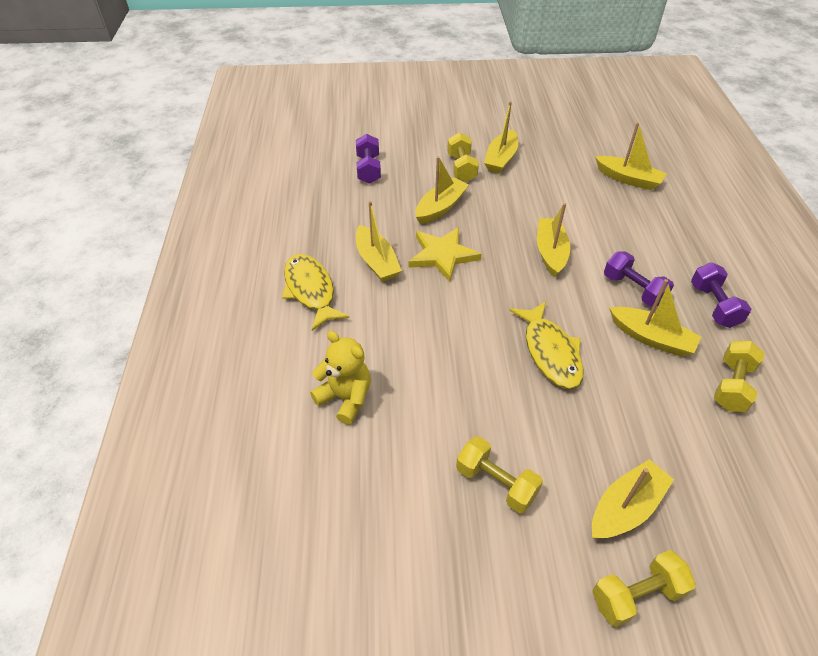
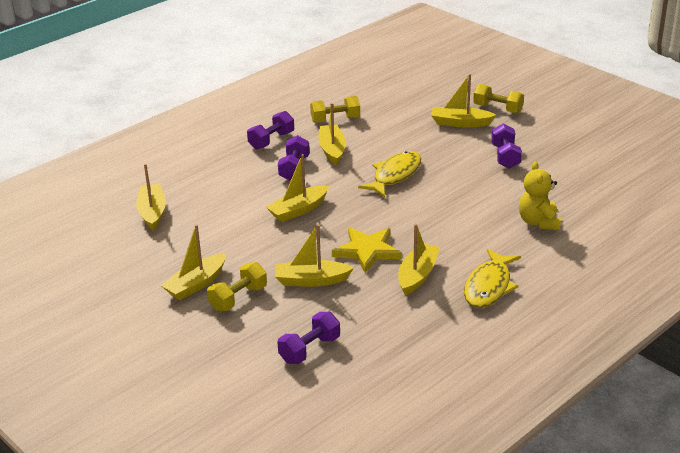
camera: 130 degrees left, 15 degrees down
(496, 483) = (505, 156): yellow dumbbell -> purple dumbbell
(501, 159) = (196, 284): yellow boat -> yellow boat turned 150 degrees clockwise

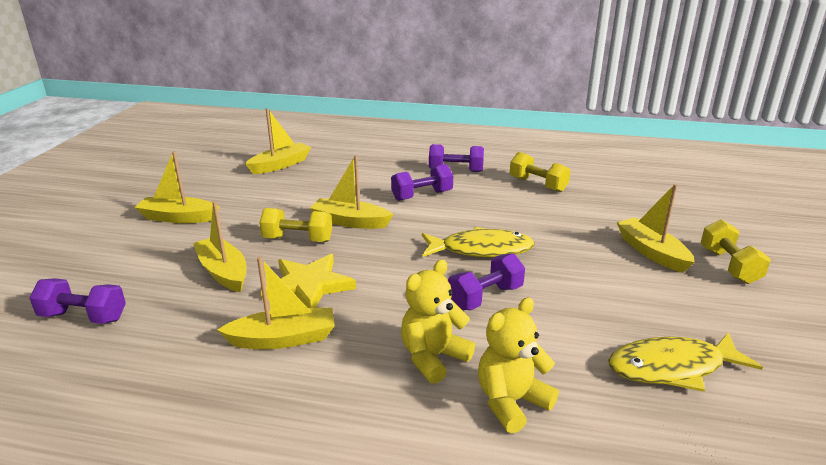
camera: 55 degrees right, 5 degrees down
(238, 298) = (165, 245): yellow dumbbell -> yellow dumbbell (298, 239)
(332, 150) = (480, 201): yellow boat -> none
(484, 231) = (433, 357): none -> yellow teddy bear
(489, 286) = (300, 412): yellow fish -> yellow fish (672, 368)
(505, 156) = (632, 311): purple dumbbell -> purple dumbbell (485, 297)

